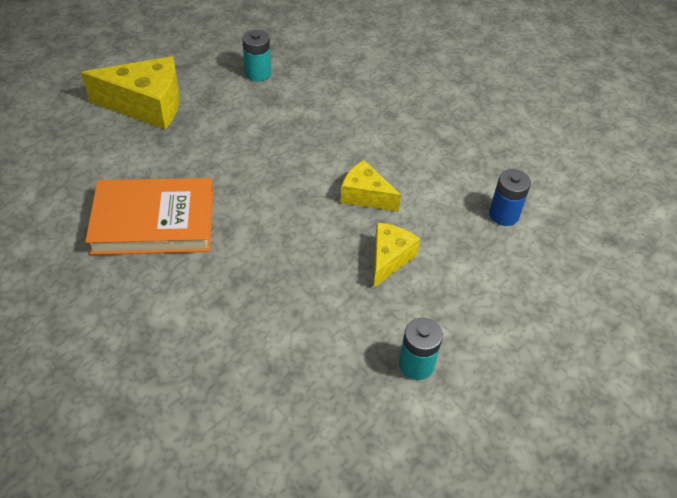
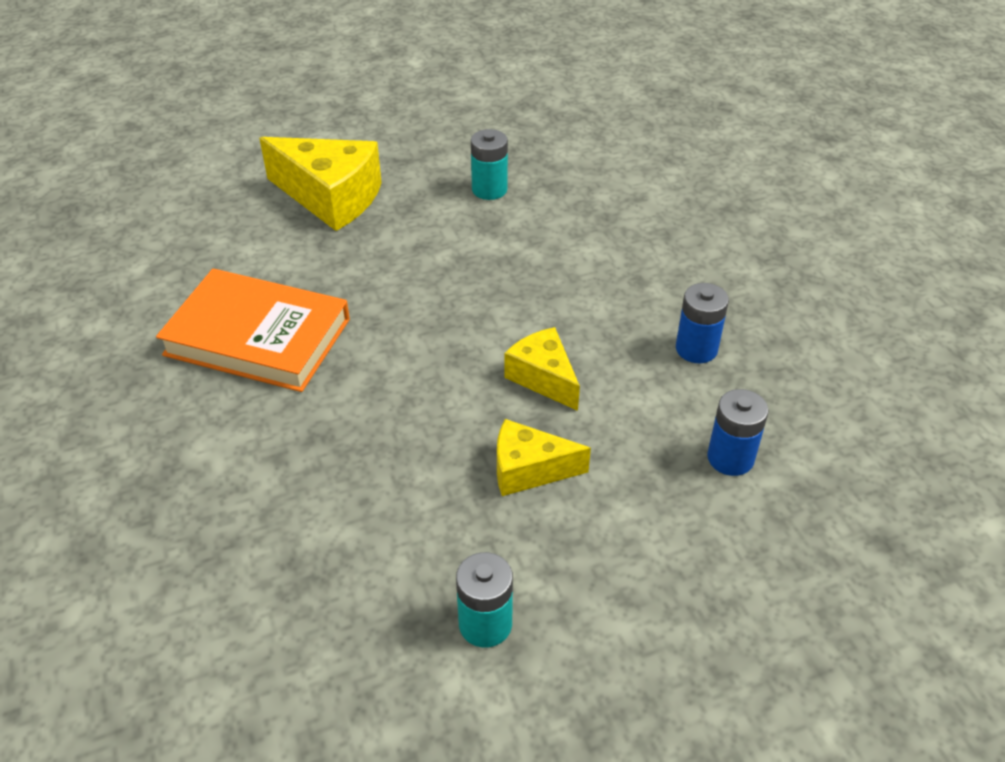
camera: 25 degrees right, 5 degrees down
(389, 259) = (529, 470): yellow cheese -> yellow cheese turned 135 degrees counterclockwise
(449, 150) = (696, 349): none -> blue battery

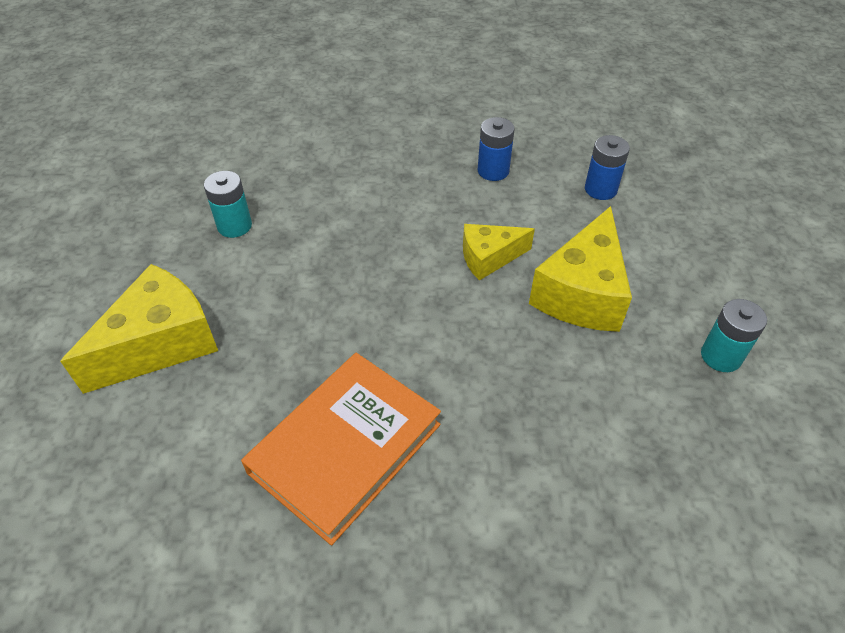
camera: 70 degrees left, 5 degrees up
(529, 470) = (582, 292): yellow cheese -> yellow cheese, size x1.68

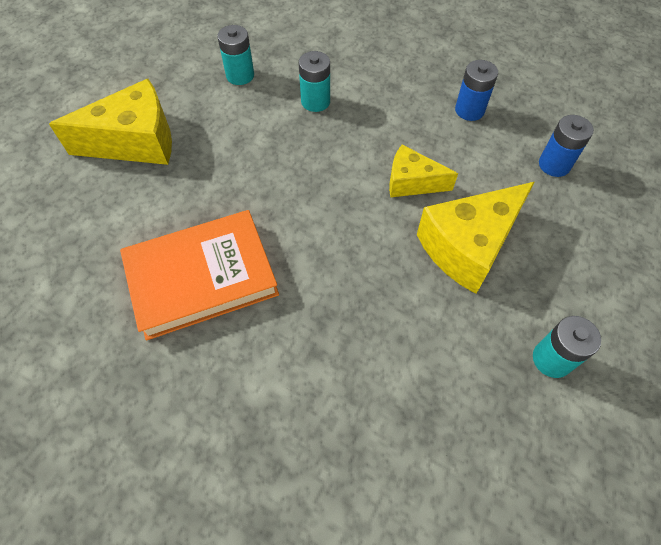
camera: 30 degrees right, 10 degrees up
(337, 220) = (315, 101): none -> turquoise battery

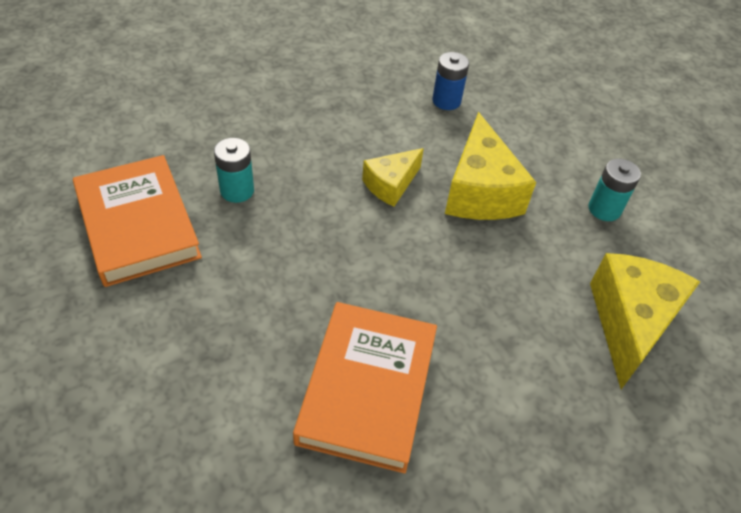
camera: 60 degrees left, 10 degrees down
(135, 142) = (133, 361): yellow cheese -> yellow cheese (630, 323)
(240, 75) = (138, 224): turquoise battery -> orange book
(469, 110) = (350, 108): blue battery -> none

